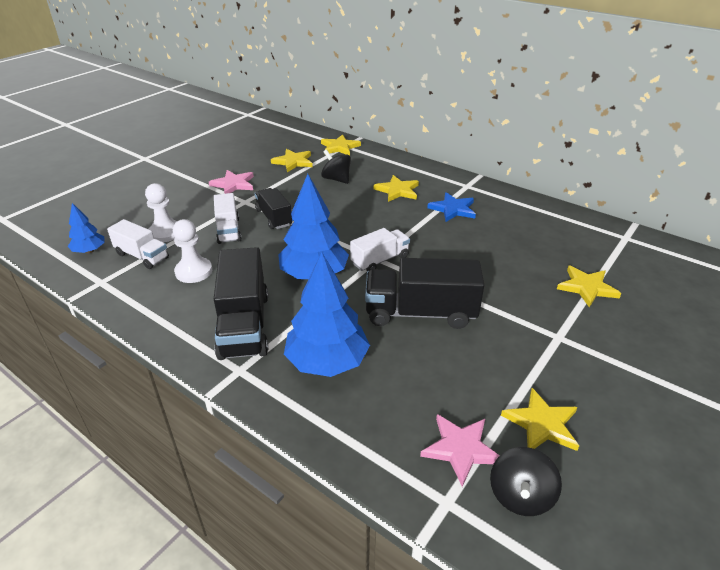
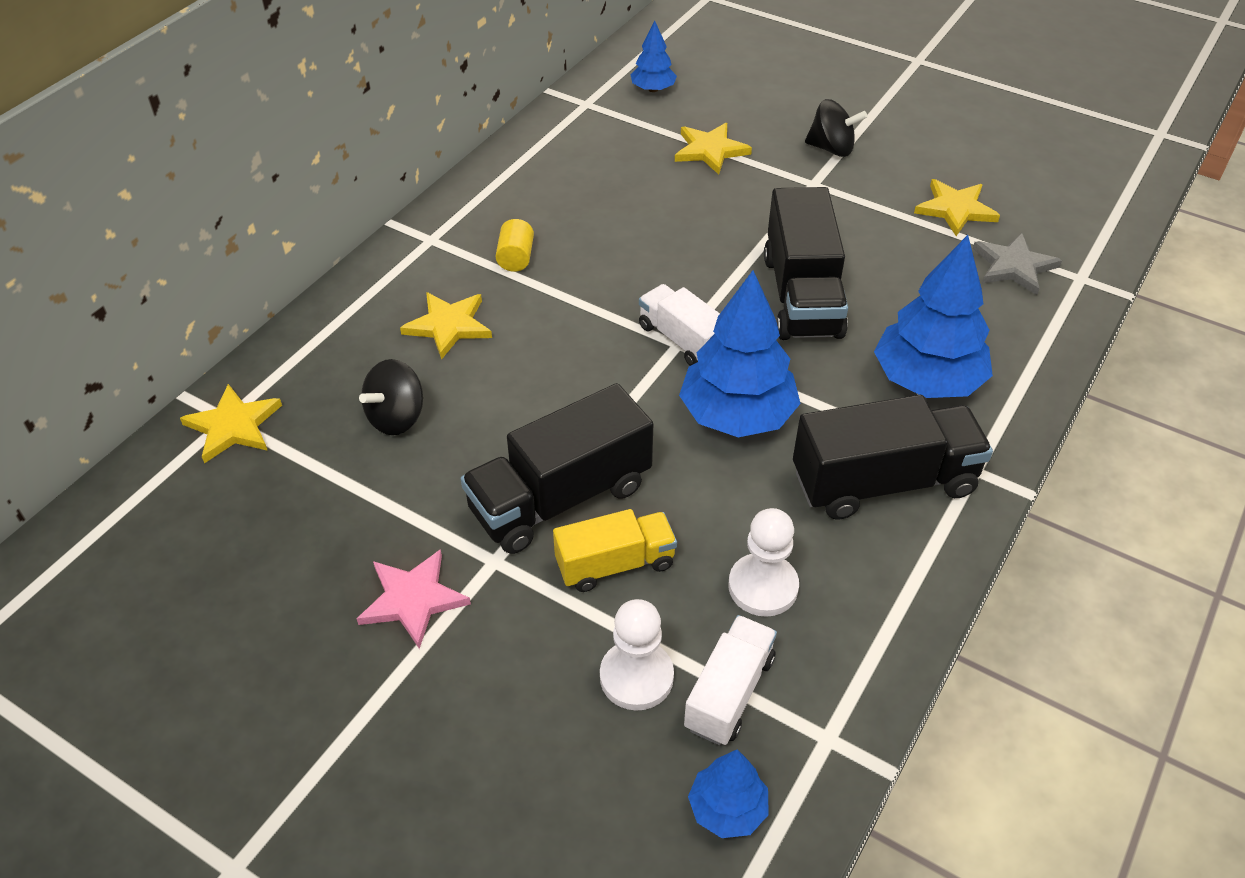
camera: 95 degrees left, 10 degrees up
(228, 230) = (615, 564): white truck -> yellow truck
(274, 218) = (560, 498): black truck -> black truck, size x1.65
(293, 162) = (303, 502): yellow star -> none
(453, 209) = (516, 258): blue star -> yellow cylinder
(460, 449) = (1013, 266): pink star -> grey star
(520, 496) = (1050, 231): black spinning top -> black spinning top (831, 148)
(660, 267) = (653, 89): none -> blue tree

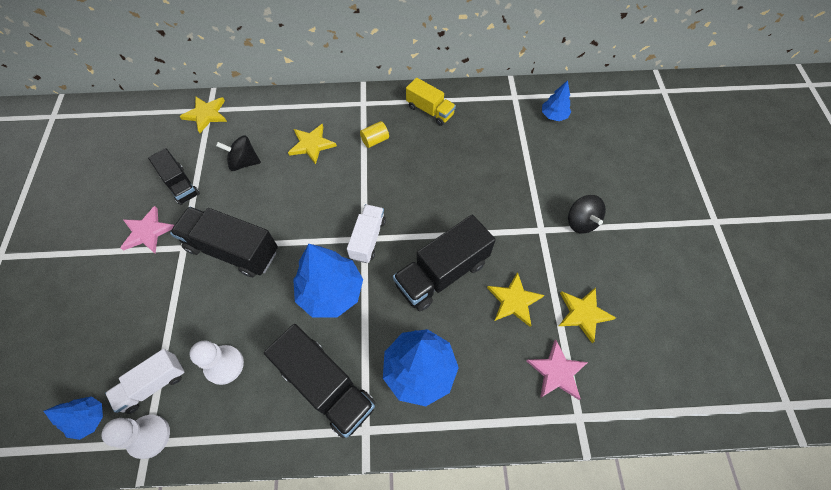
camera: 55 degrees right, 15 degrees up
(356, 517) = (180, 185): none -> black truck
(615, 564) = (205, 294): yellow truck -> yellow truck (430, 111)
(636, 677) = (145, 340): white pawn -> white pawn (149, 436)
(710, 150) = (525, 168): yellow star -> yellow star (514, 300)
(729, 693) = (153, 384): white truck -> white truck turned 150 degrees clockwise
(1013, 266) = (556, 372): grey star -> pink star

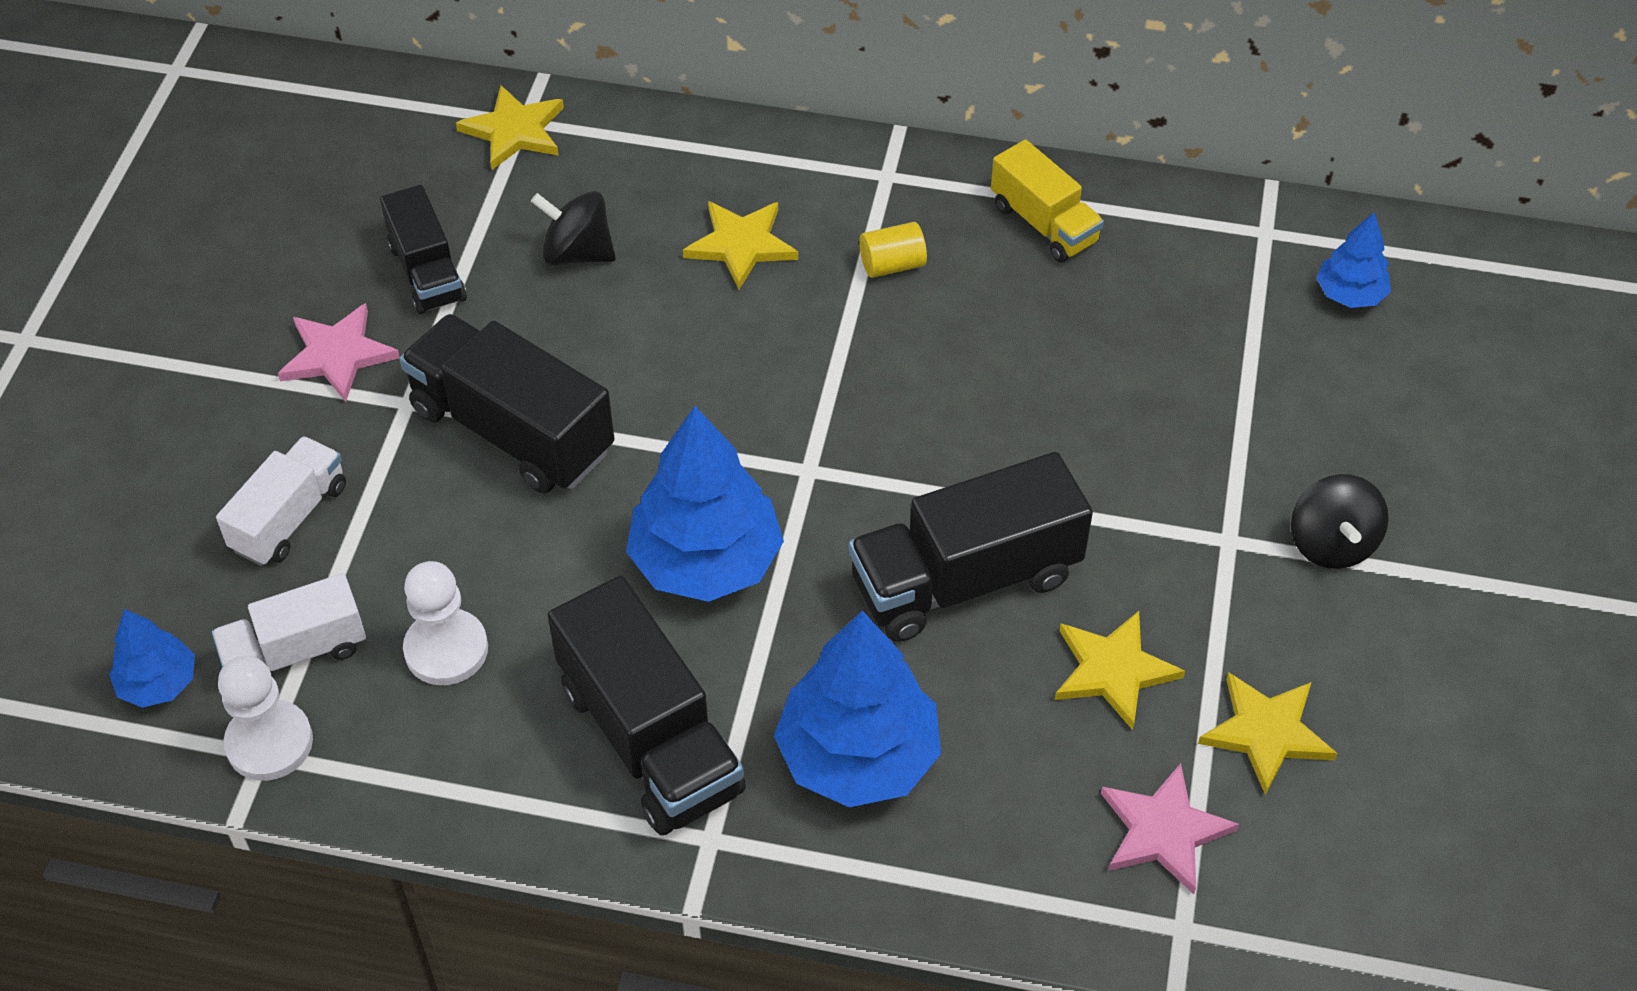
camera: 15 degrees right, 10 degrees down
(368, 239) = (817, 472): white truck -> white truck (290, 518)

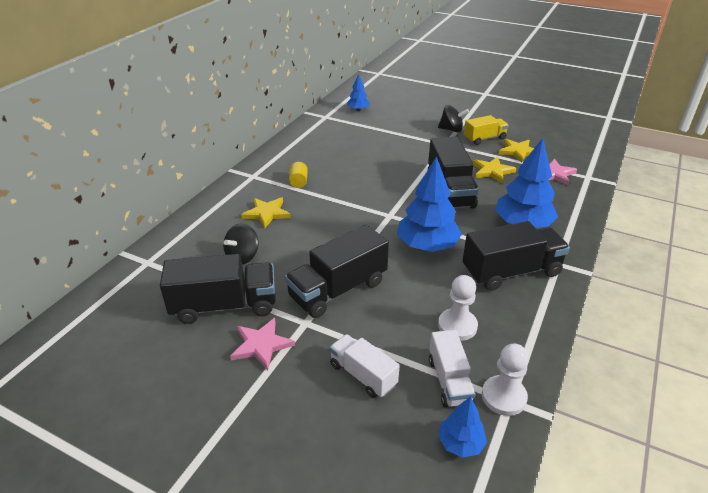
camera: 75 degrees left, 15 degrees down
(427, 272) = (224, 306): black truck -> black truck, size x1.65
(514, 131) = (151, 266): yellow star -> none
(1044, 224) = (298, 150): yellow truck -> yellow truck (484, 138)

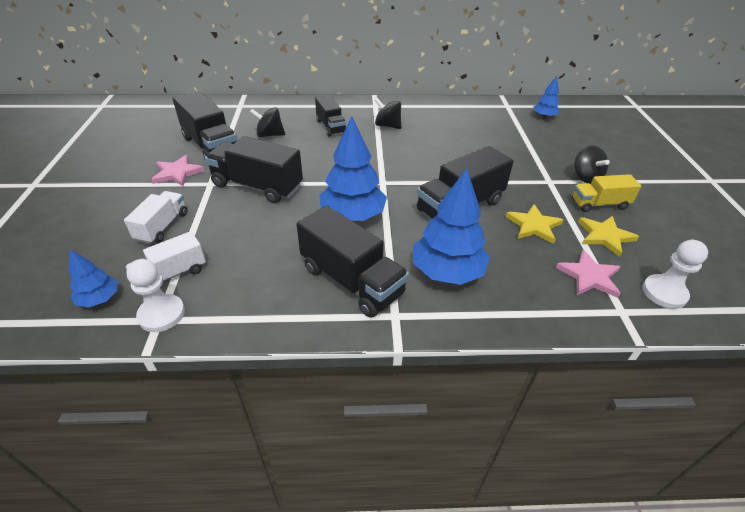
camera: 60 degrees right, 5 degrees up
(266, 213) = (331, 126): yellow star -> black truck
(298, 182) = (387, 126): yellow cylinder -> black spinning top
(457, 326) = (245, 262): white pawn -> white pawn (664, 293)
(484, 138) = (599, 204): yellow truck -> yellow truck turned 135 degrees clockwise

